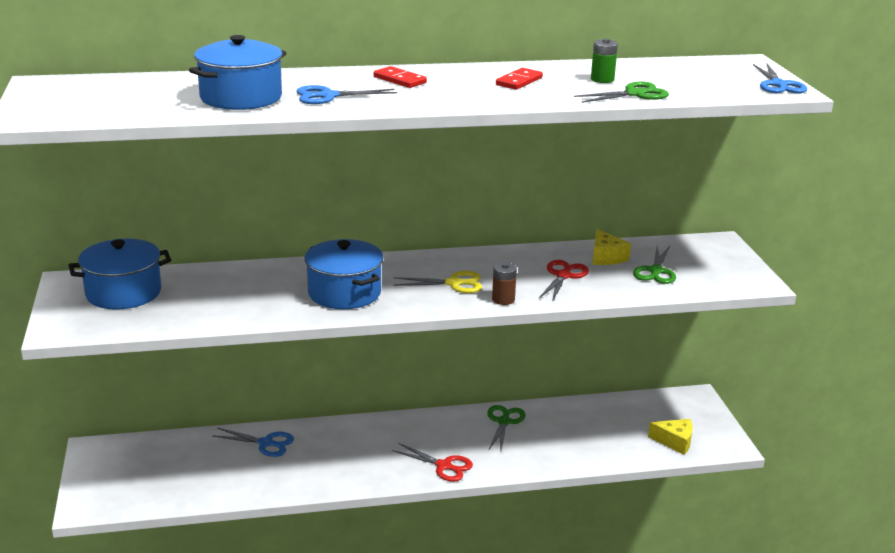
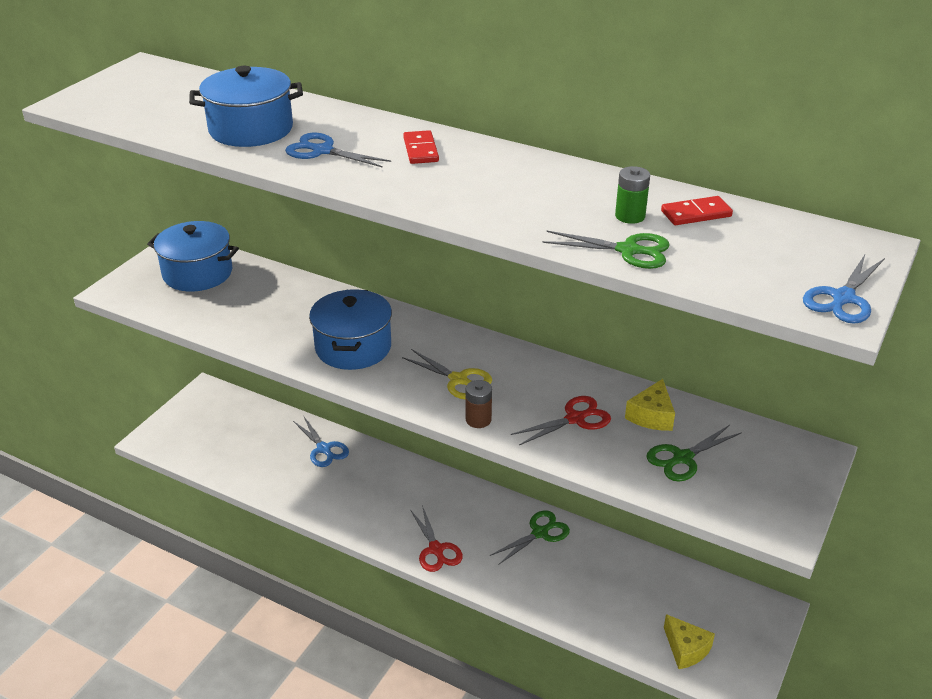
camera: 40 degrees right, 10 degrees up
(519, 81) = (533, 189): red domino -> red domino (696, 214)

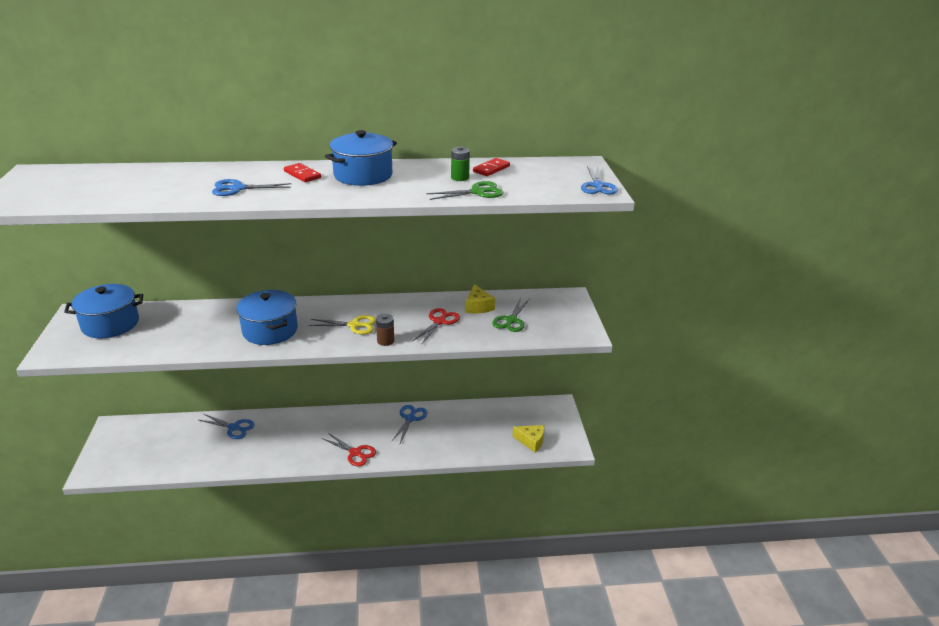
camera: 35 degrees left, 5 degrees down
(251, 129) = (170, 188): blue pot -> blue pot (363, 175)
(540, 533) = (410, 418): green scissors -> blue scissors

